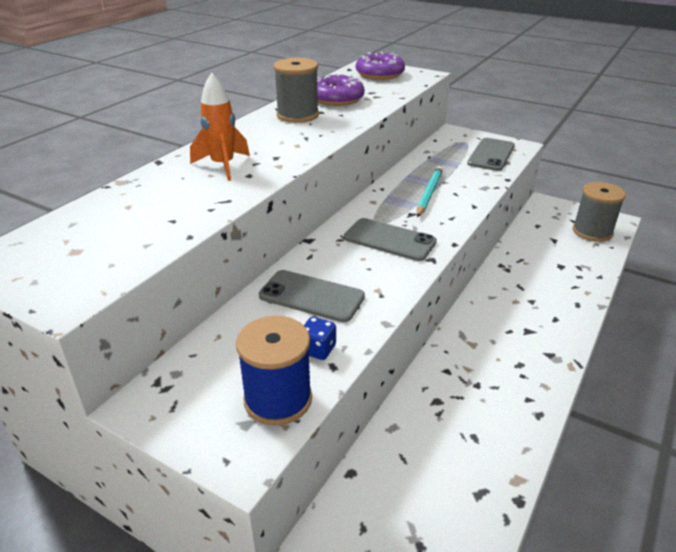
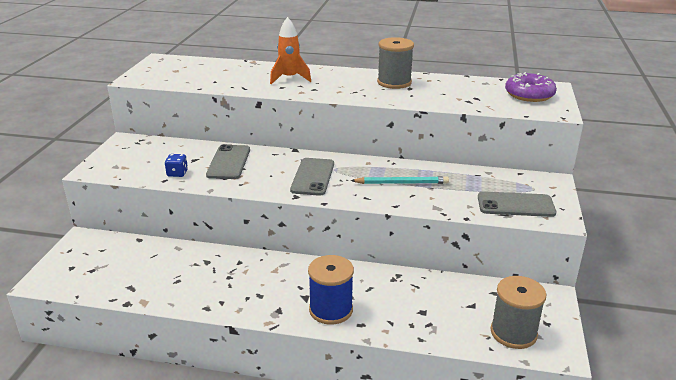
camera: 70 degrees right, 5 degrees down
(278, 399) = (133, 170): blue spool -> blue spool (331, 310)
(337, 99) = (443, 89): purple donut -> none

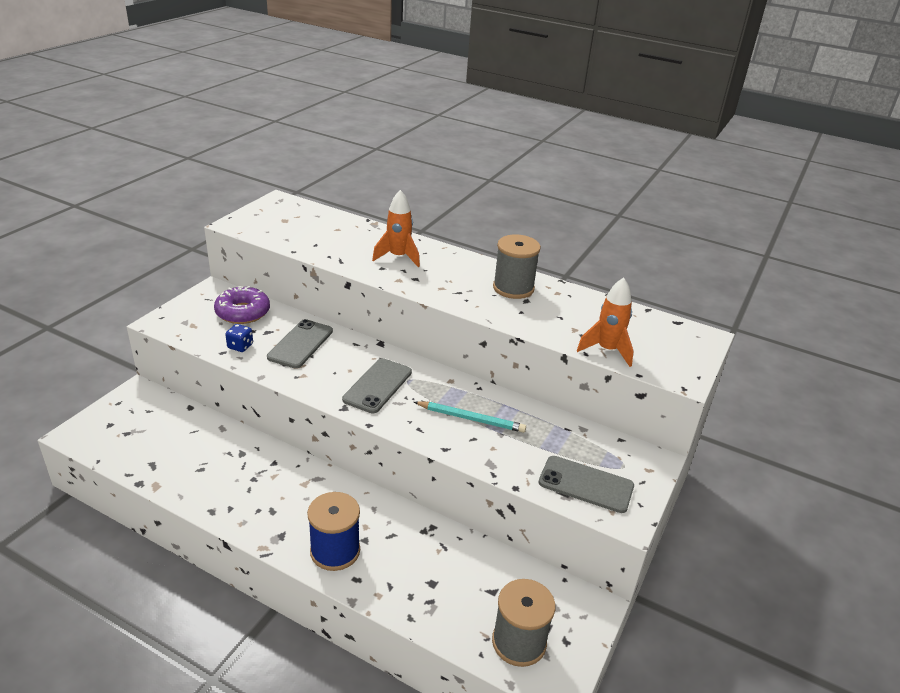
camera: 15 degrees right, 5 degrees up
(492, 106) = (607, 350): none -> orange rocket
(529, 95) = (666, 342): purple donut -> purple donut (243, 312)

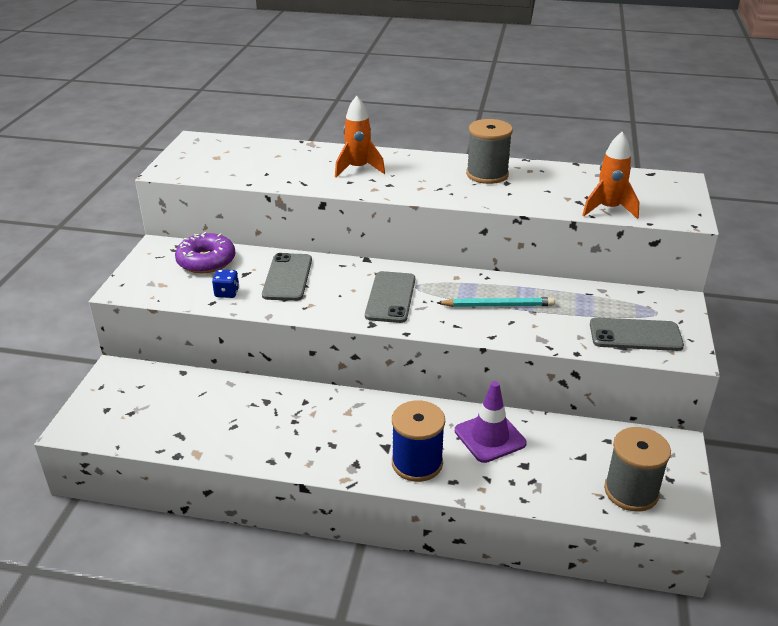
camera: 15 degrees left, 0 degrees up
(416, 545) = (490, 437): none -> purple traffic cone

